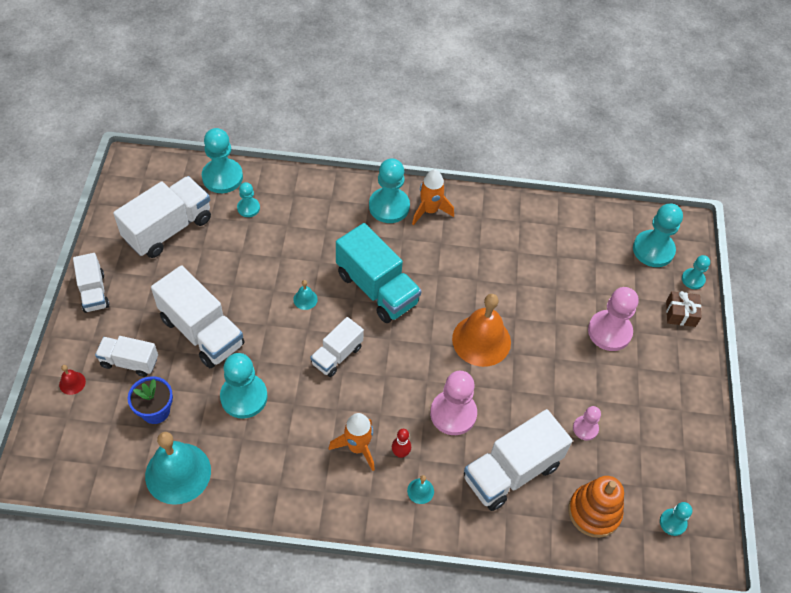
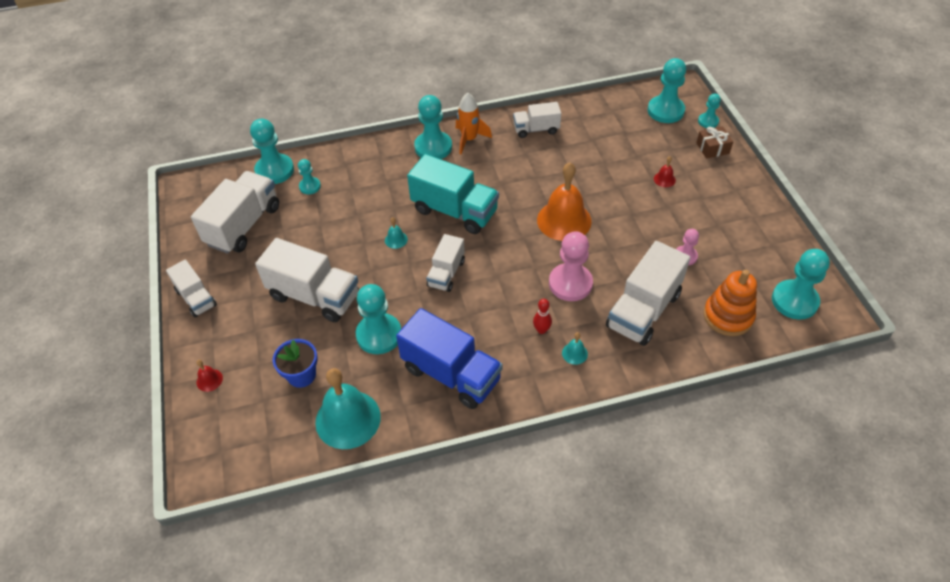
camera: 15 degrees left, 5 degrees down
(129, 362) = (257, 343): white truck -> white truck (536, 129)
(292, 465) = (451, 374): none -> blue truck
(357, 447) = (501, 339): orange rocket -> none
(609, 331) = (664, 179): pink pawn -> red bell
(672, 522) = (794, 301): turquoise pawn -> turquoise pawn, size x1.83

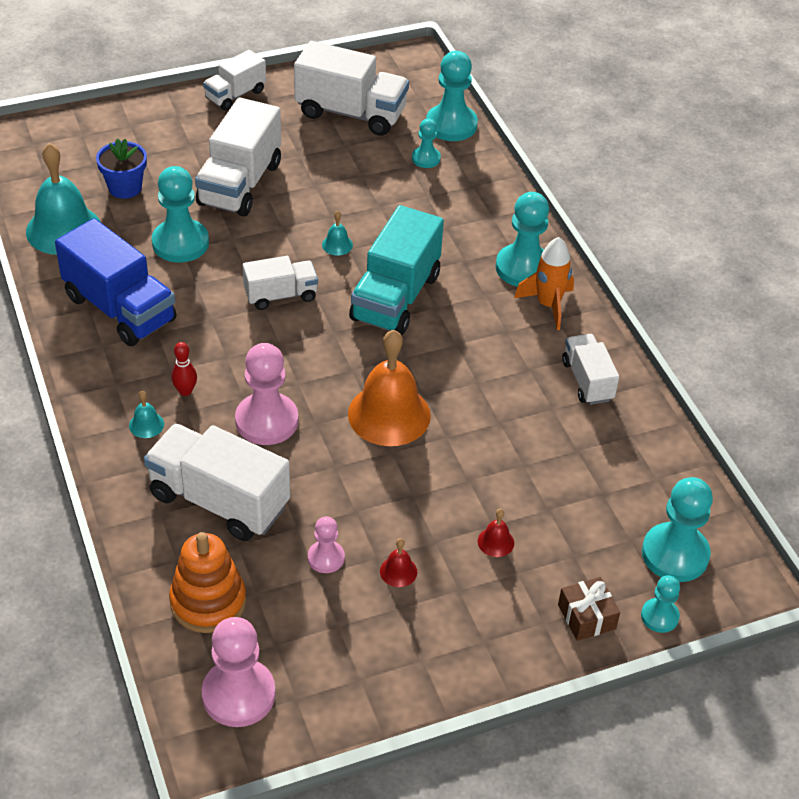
camera: 80 degrees right, 5 degrees down
(209, 380) = (122, 122): red bell -> red bell (398, 571)
(446, 273) = (280, 295): white truck -> white truck turned 150 degrees clockwise
(451, 374) = (120, 309): blue truck -> blue truck turned 75 degrees counterclockwise
(794, 301) = (238, 694): turquoise pawn -> pink pawn

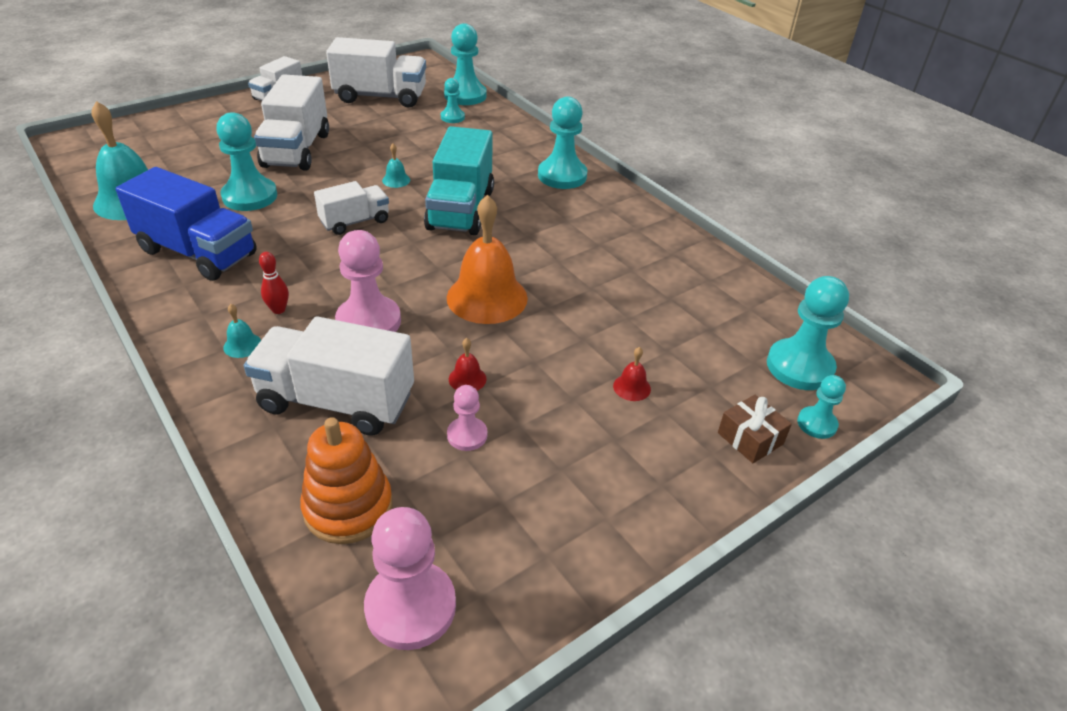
camera: 15 degrees left, 5 degrees down
(125, 188) = (189, 164): blue flower pot -> none
(398, 571) = (547, 433): red bell -> red bell (467, 379)
(548, 305) = (594, 198): orange rocket -> none
(587, 381) = (652, 245): white truck -> none

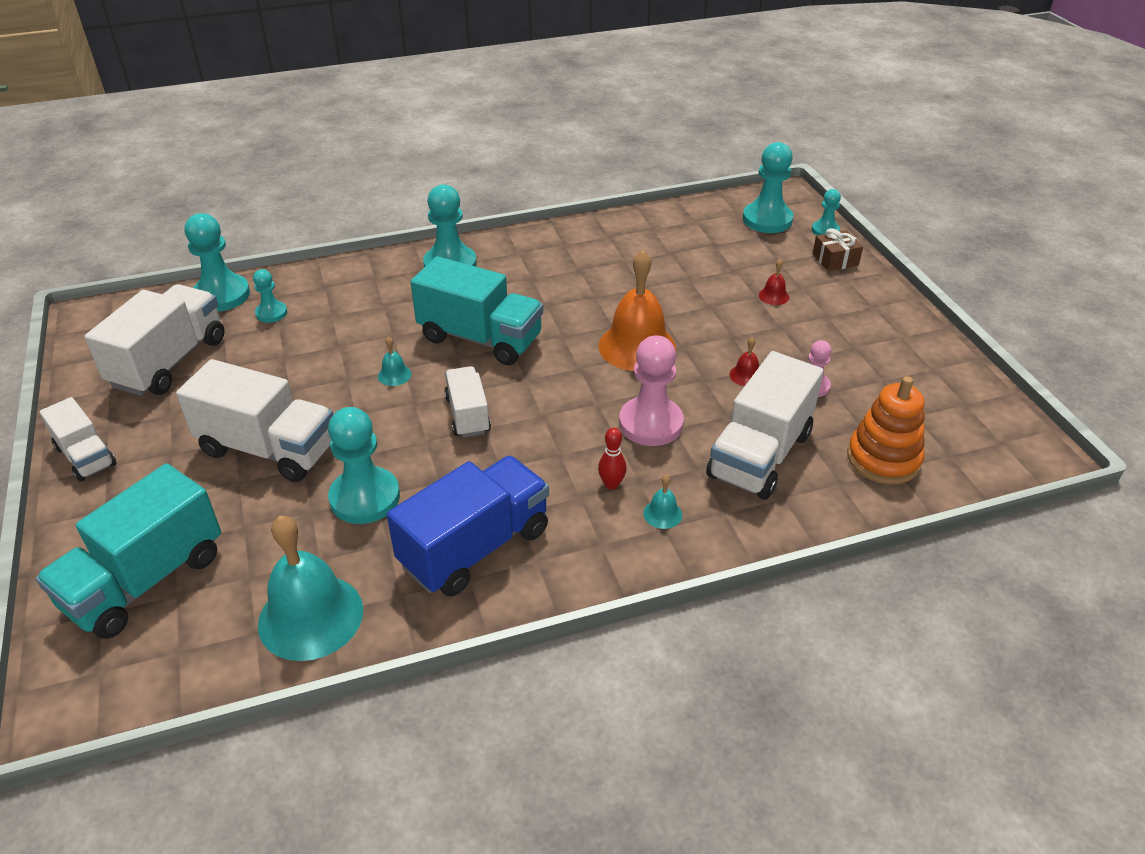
camera: 70 degrees left, 0 degrees up
(168, 139) = (145, 580): none -> turquoise truck
(410, 607) = (975, 437): pink pawn -> none

